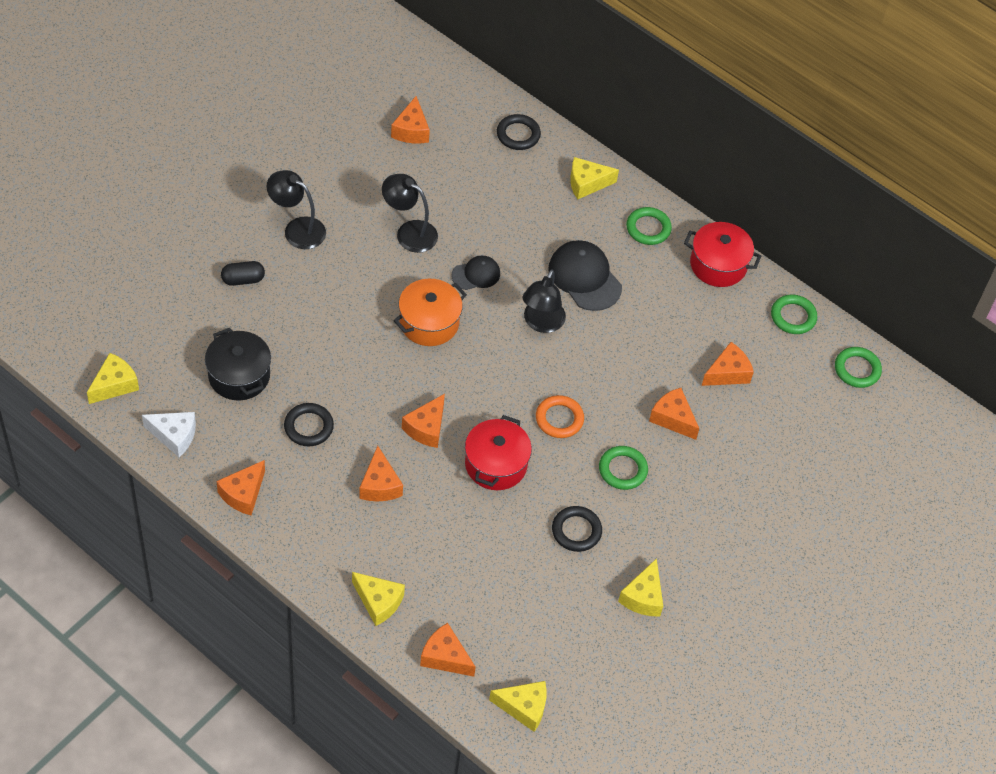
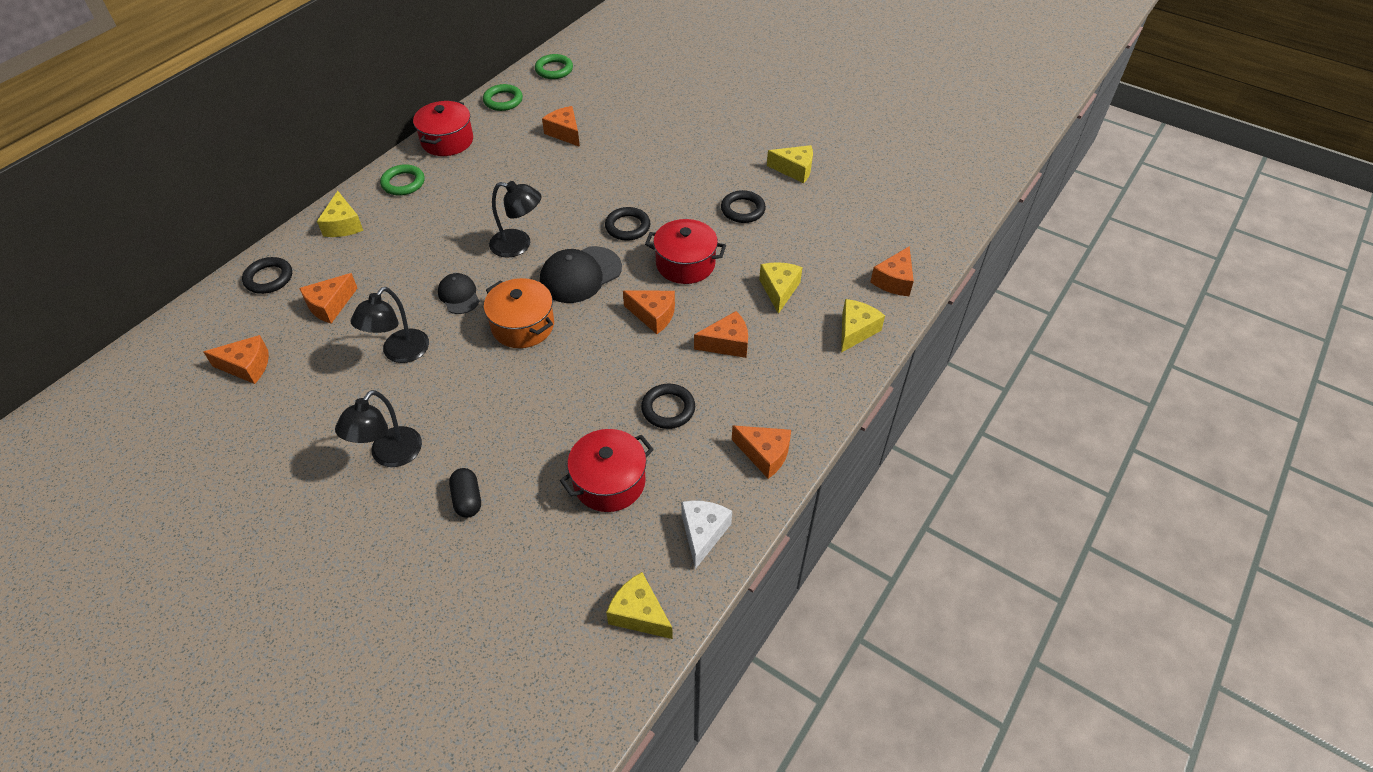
camera: 90 degrees left, 5 degrees down
(239, 376) = (609, 482): black pot -> red pot
(524, 708) = (921, 229): yellow cheese -> yellow cheese (779, 290)
(559, 419) = (627, 227): orange ring -> black ring
(584, 277) = (462, 220): black cap -> black cap (580, 275)
(622, 470) = (674, 186): green ring -> none
(673, 418) = (616, 161): orange cheese -> orange cheese (330, 305)

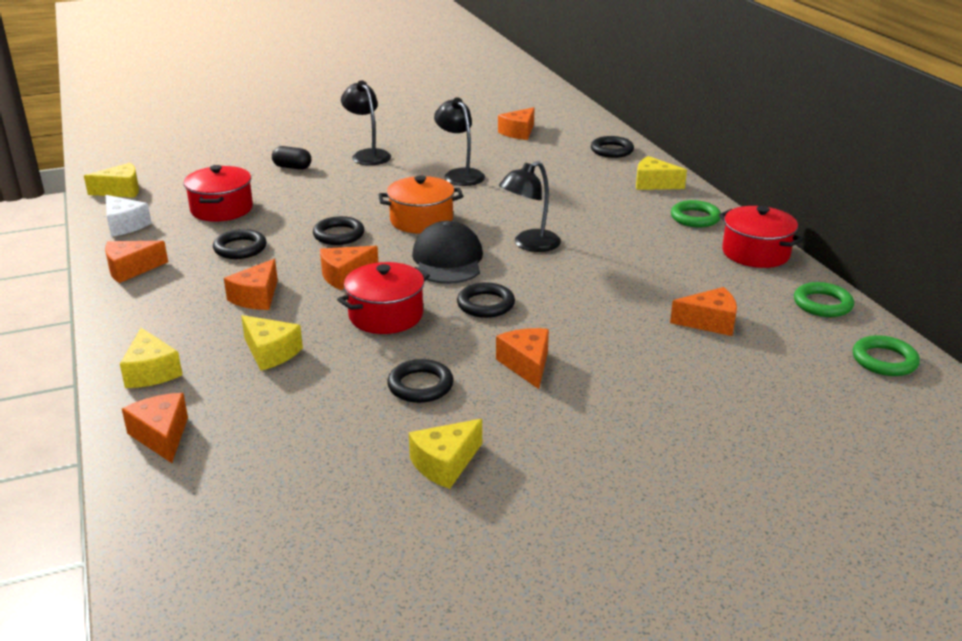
camera: 125 degrees right, 20 degrees down
(330, 305) = (549, 163): orange cheese -> orange cheese (526, 365)
(459, 295) = (495, 206): black cap -> none
(591, 361) = (339, 235): none -> black ring

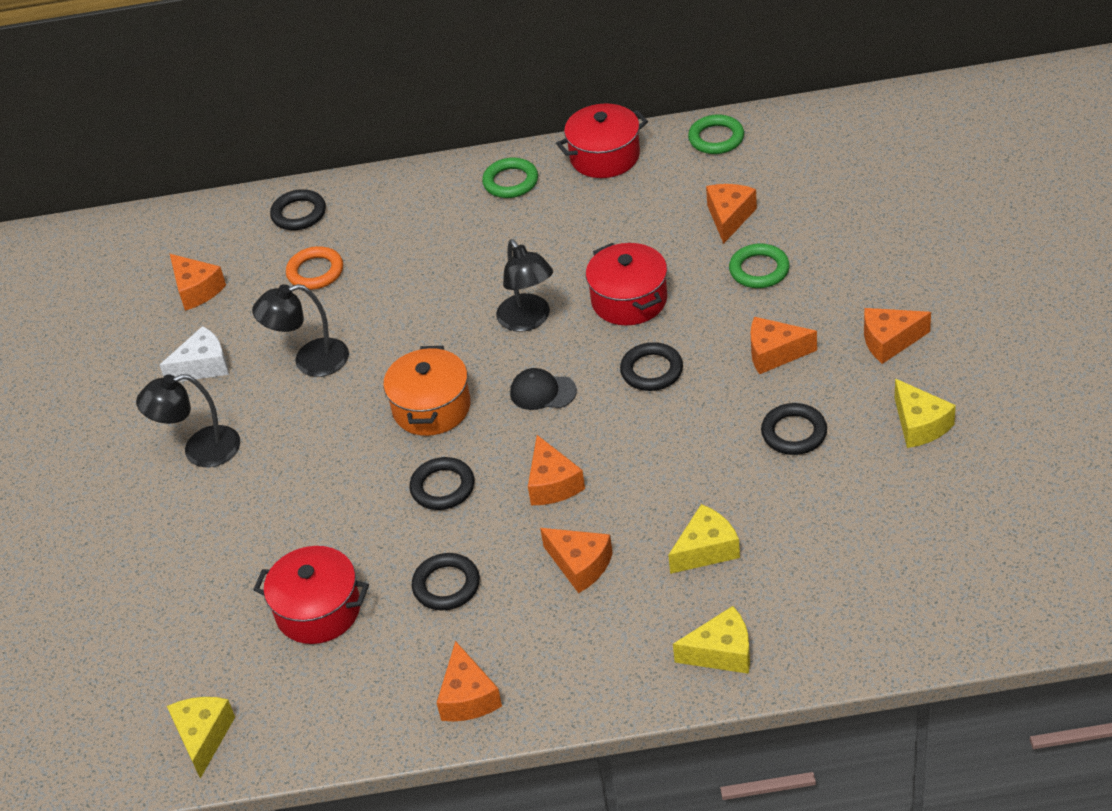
camera: 70 degrees left, 15 degrees up
(125, 225) = (329, 718): white cheese -> white cheese (203, 366)
(162, 436) = (843, 633): orange cheese -> orange cheese (889, 341)
(292, 167) = (206, 534): black capsule -> none
(386, 315) = (653, 452): red pot -> red pot (629, 300)
(448, 260) = (542, 392): black cap -> black cap, size x0.59
(552, 164) = (315, 272): none -> orange ring
(654, 184) = (411, 196): yellow cheese -> none
(884, 360) = (817, 128): green ring -> green ring (759, 270)

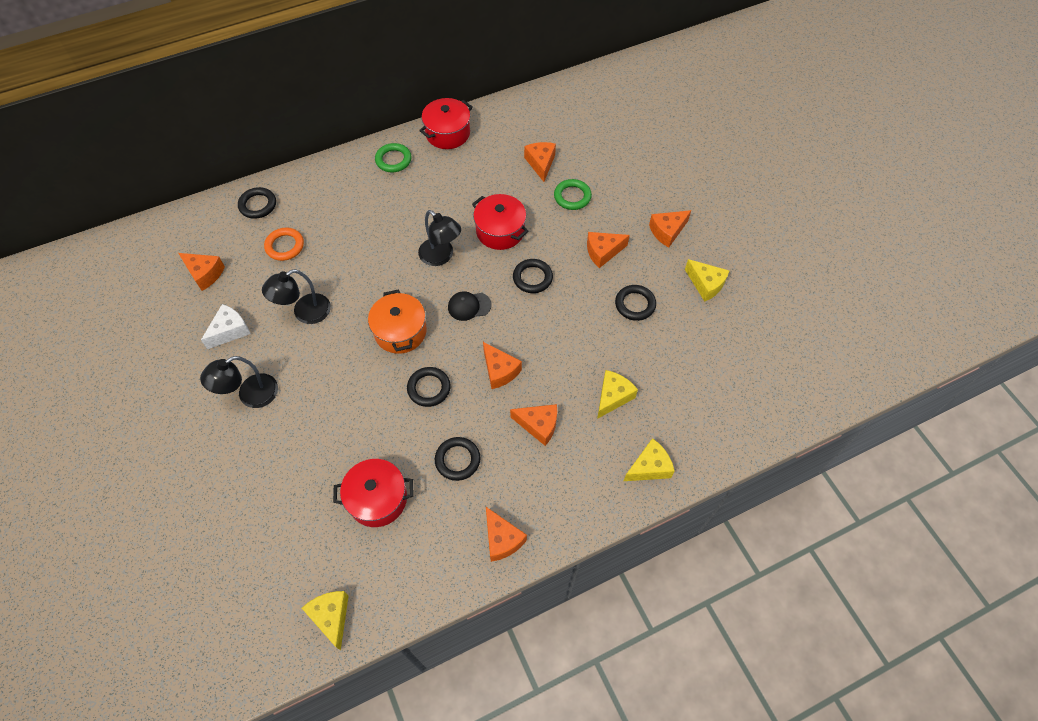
camera: 25 degrees left, 15 degrees up
(716, 138) = (512, 111): green ring -> none

